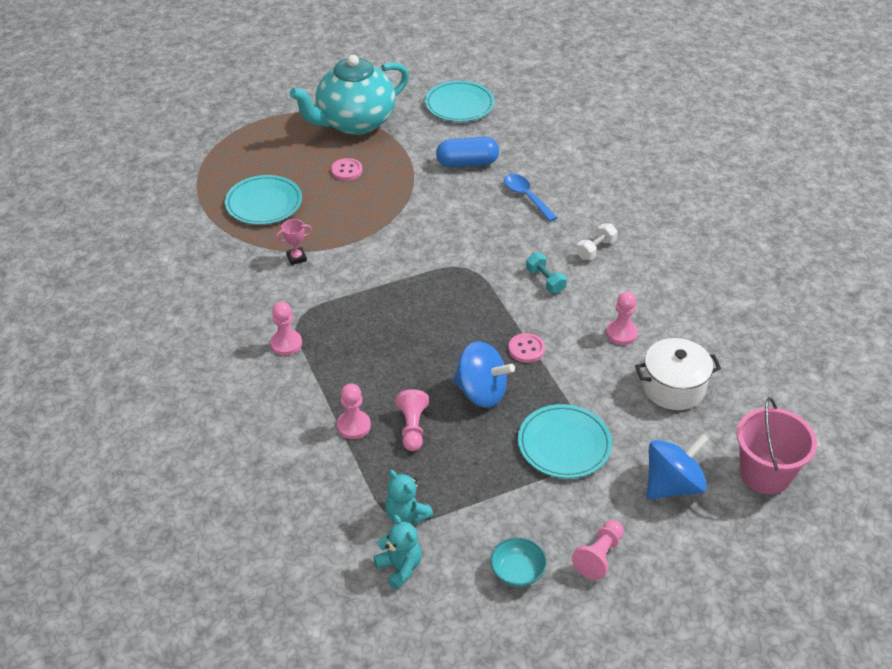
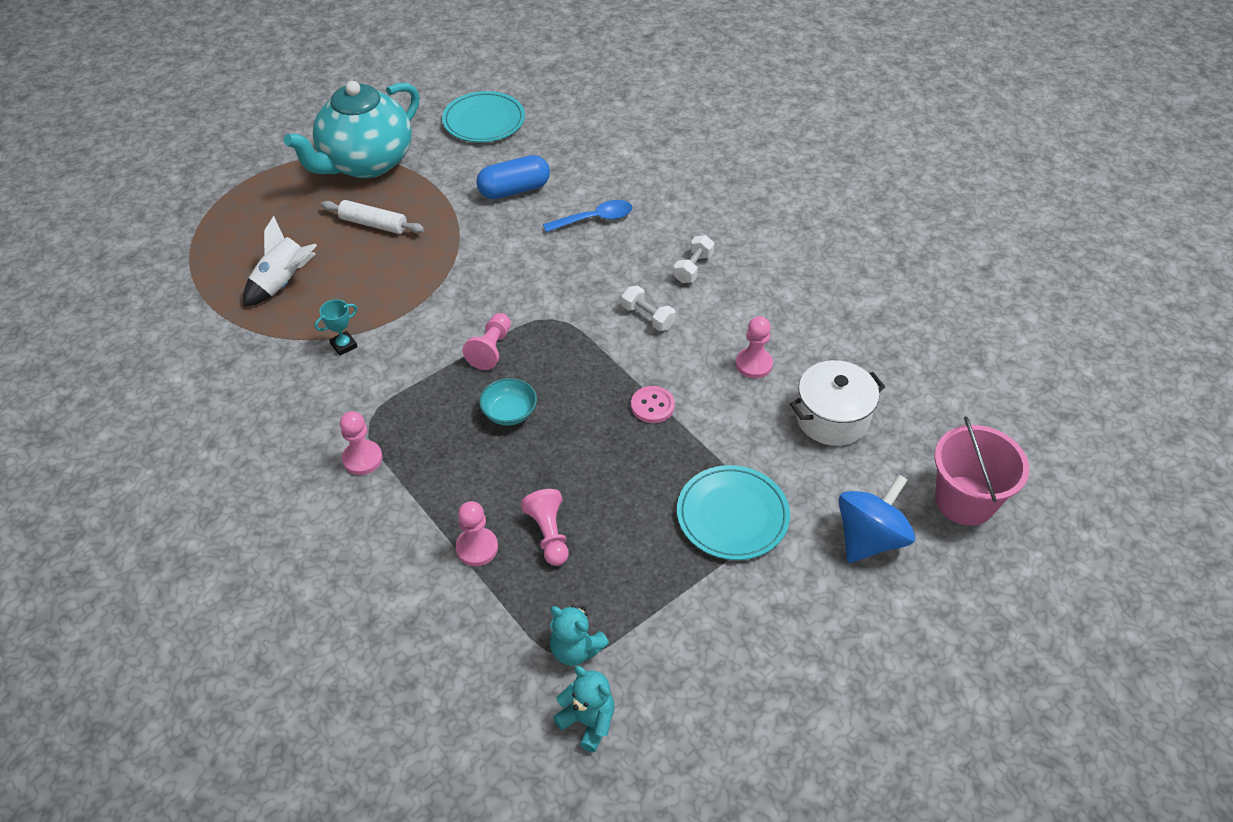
camera: 15 degrees left, 5 degrees up
(264, 203) = (283, 283): turquoise plate -> white rocket
(296, 258) = (344, 345): pink trophy -> turquoise trophy
(346, 170) = (373, 224): pink button -> white rolling pin
(481, 392) = (616, 471): blue spinning top -> none
(517, 572) = (729, 691): turquoise bowl -> turquoise bowl (509, 413)
(526, 197) = (595, 219): blue spoon -> blue spoon turned 120 degrees clockwise
(545, 280) = (648, 317): turquoise dumbbell -> white dumbbell
(599, 556) = (816, 647): pink pawn -> pink pawn (491, 349)

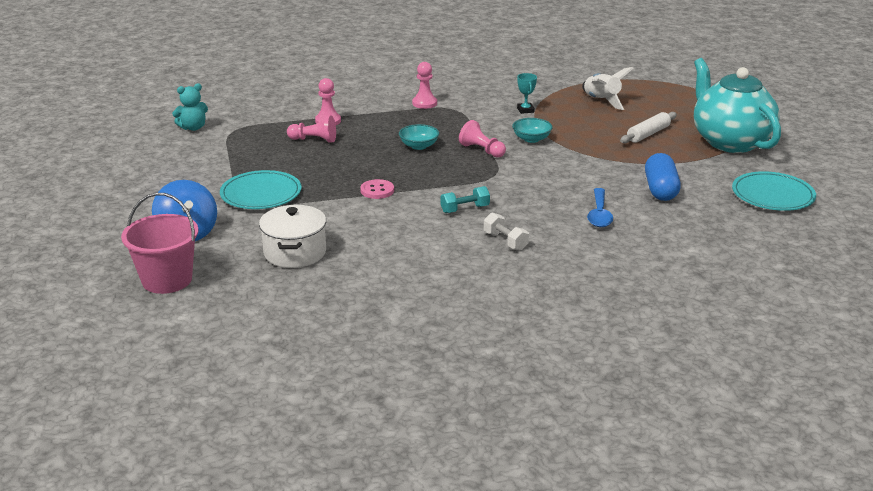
camera: 115 degrees right, 20 degrees down
(435, 315) = (531, 139): none -> turquoise bowl
(575, 649) = (235, 132): turquoise teddy bear -> none
(648, 317) = (465, 209): white dumbbell -> turquoise dumbbell
(754, 364) = (377, 237): pink pawn -> none

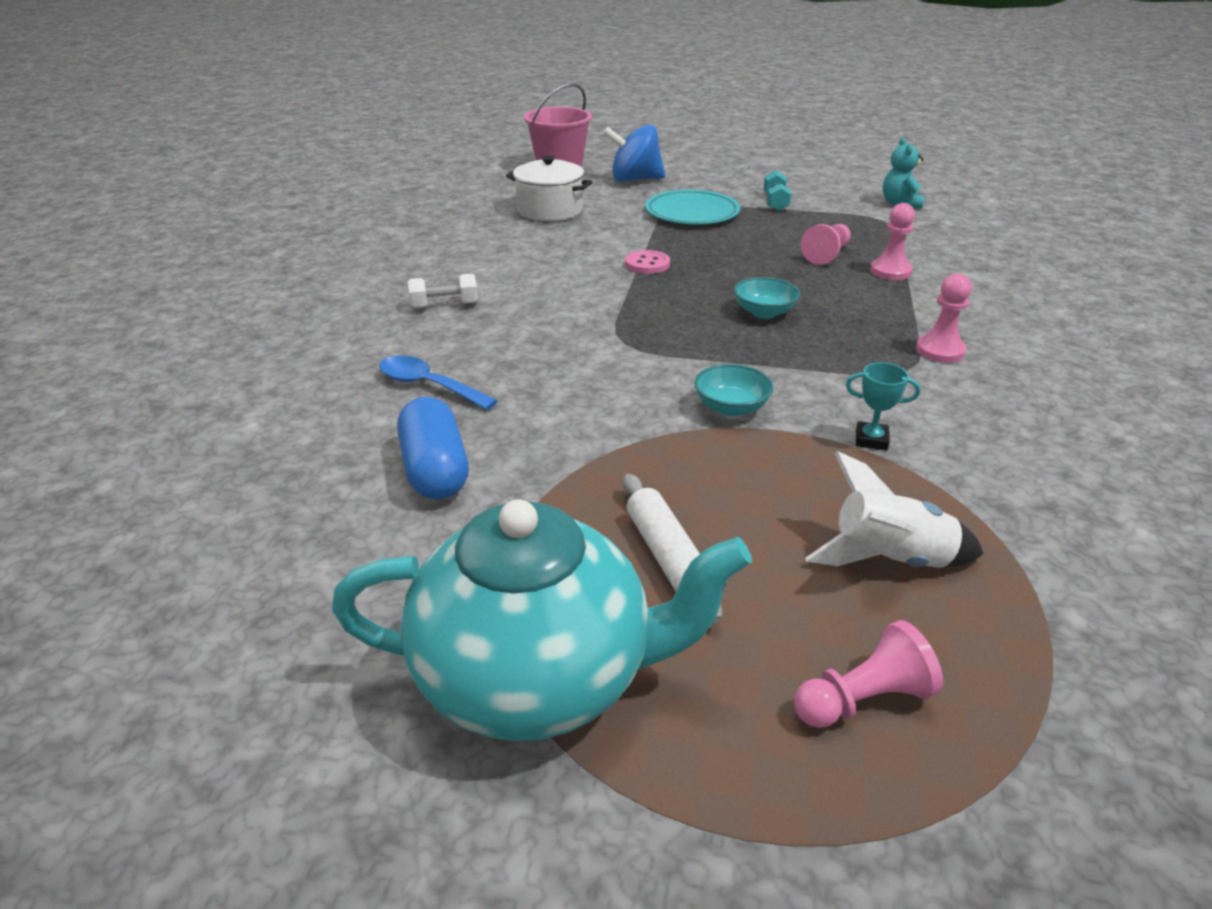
camera: 115 degrees right, 5 degrees up
(465, 209) = (547, 301): turquoise dumbbell -> turquoise dumbbell (775, 202)
(482, 150) = (716, 353): pink pawn -> pink pawn (863, 700)
(660, 190) = (435, 470): blue capsule -> blue capsule turned 45 degrees clockwise
(772, 195) = (266, 604): turquoise plate -> none

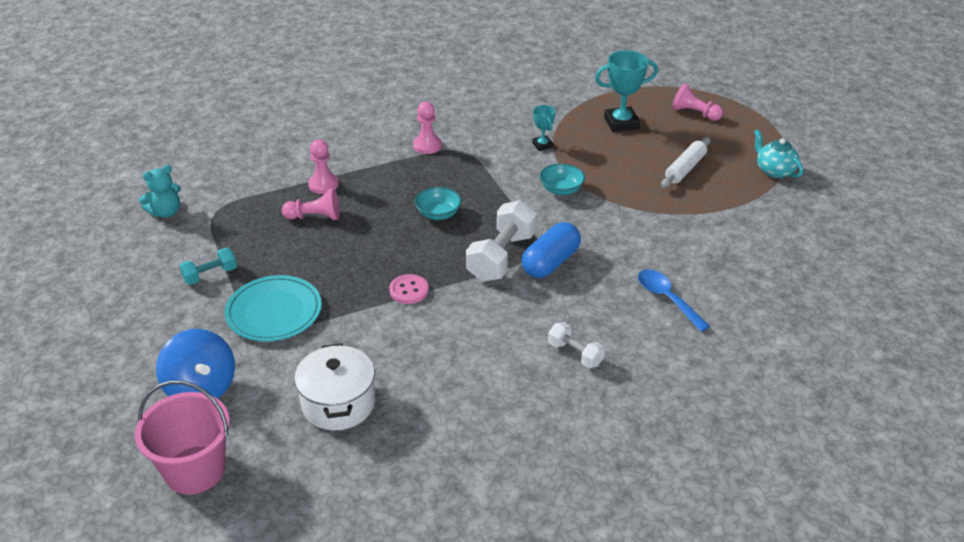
camera: 125 degrees left, 5 degrees up
(428, 385) = (667, 299): blue spoon -> blue spoon turned 150 degrees clockwise
(435, 470) = (722, 252): blue capsule -> blue capsule (550, 262)
(538, 679) = (774, 171): turquoise teapot -> turquoise teapot, size x0.45
(638, 320) = (501, 257): none -> white dumbbell
(890, 559) = (621, 123): white rocket -> turquoise trophy

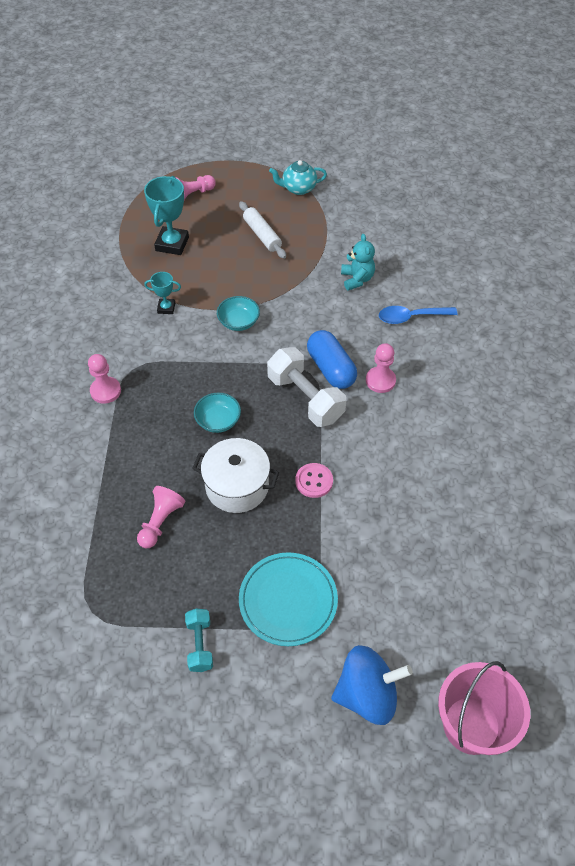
camera: 65 degrees left, 15 degrees up
(166, 212) = (61, 665): turquoise teddy bear -> turquoise teddy bear (357, 279)
(323, 185) = (111, 498): pink pawn -> pink pawn (380, 380)
(338, 403) = (433, 583): white pot -> white pot (237, 486)
(575, 354) = (445, 398): white dumbbell -> none

